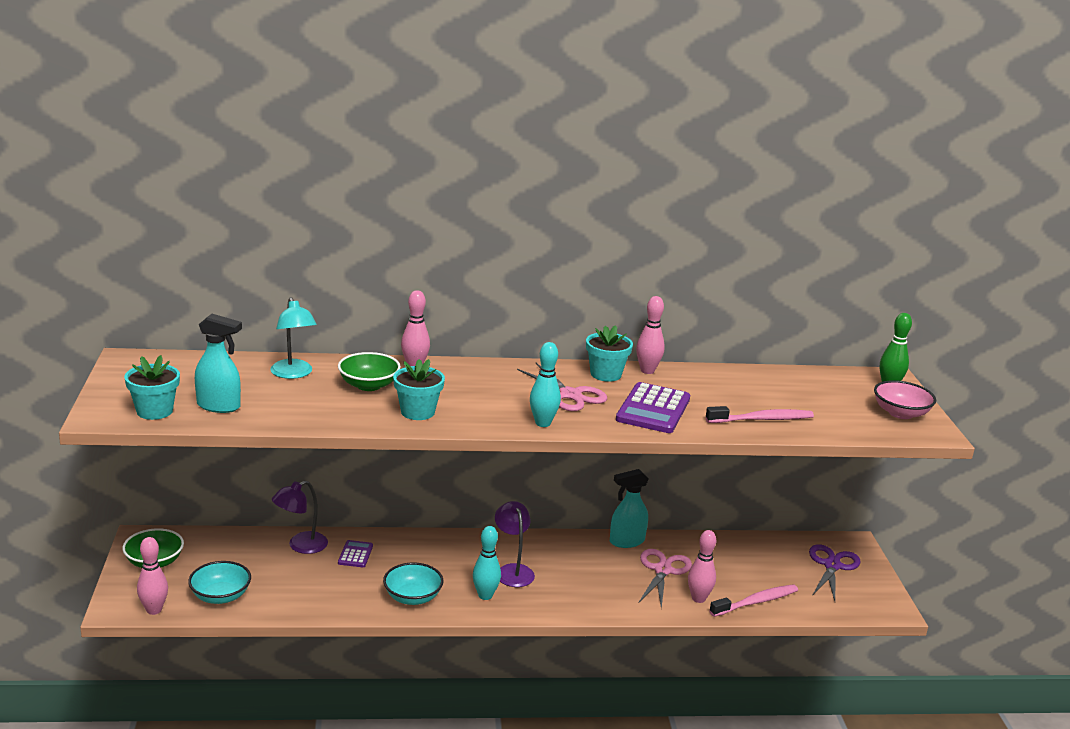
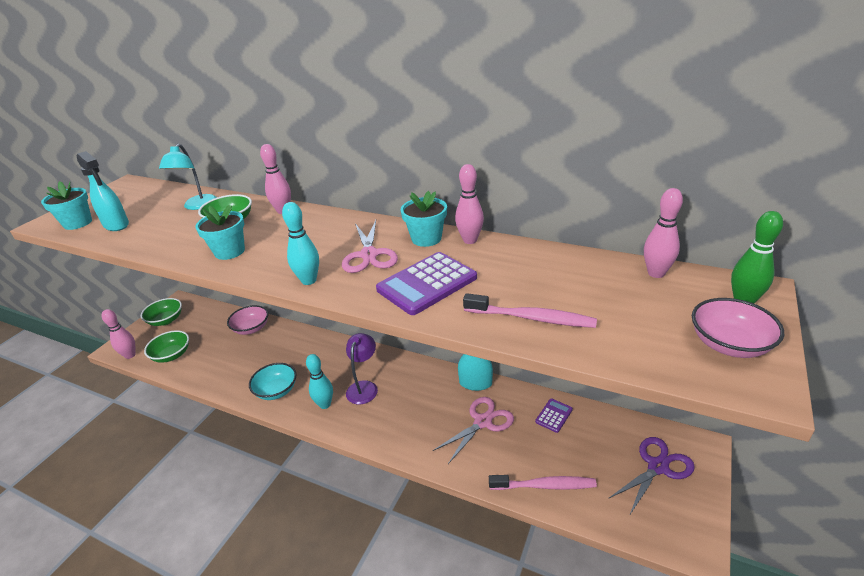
camera: 35 degrees right, 10 degrees up
(220, 596) = (172, 355): turquoise bowl -> green bowl
(300, 546) = (251, 328): purple lamp -> pink bowl
(355, 554) = (276, 344): purple calculator -> purple calculator (554, 415)
(698, 598) = (491, 463): pink bowling pin -> pink bowling pin (656, 273)

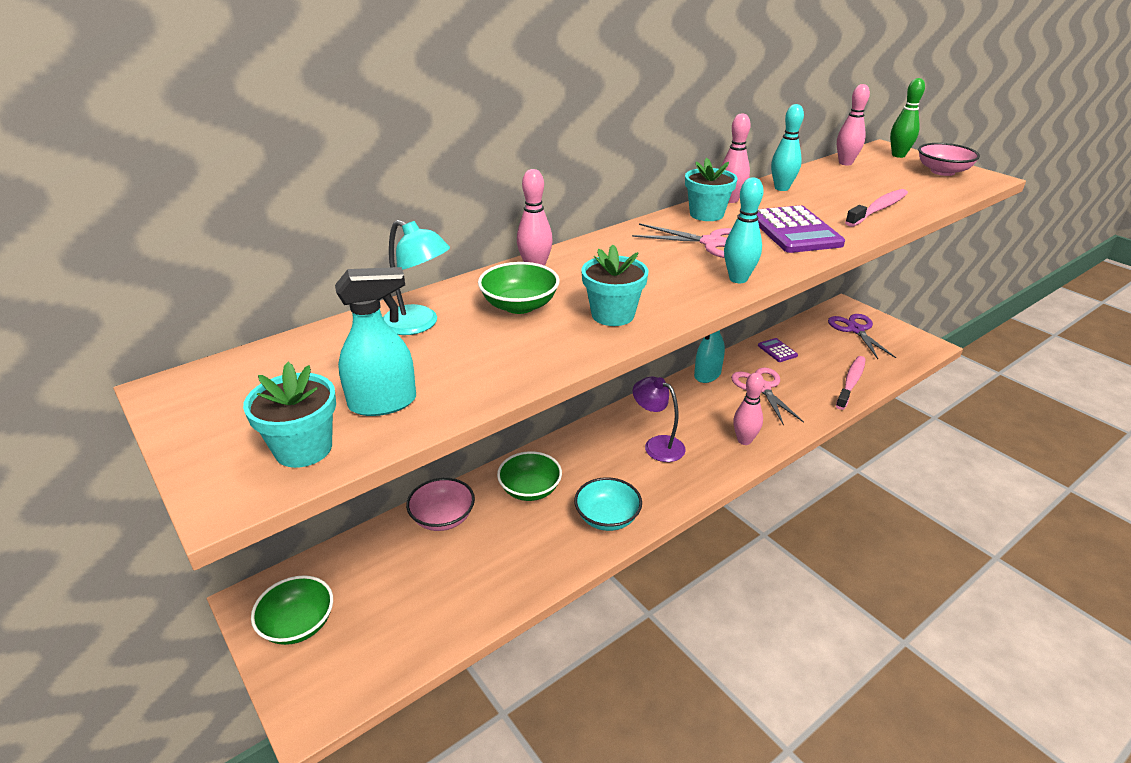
camera: 65 degrees left, 0 degrees up
(130, 355) = (358, 689): pink bowling pin -> pink bowling pin (744, 440)
(172, 355) = (418, 625): green bowl -> green bowl (530, 489)
(325, 404) = (664, 481): turquoise bowling pin -> turquoise bowling pin (781, 188)

